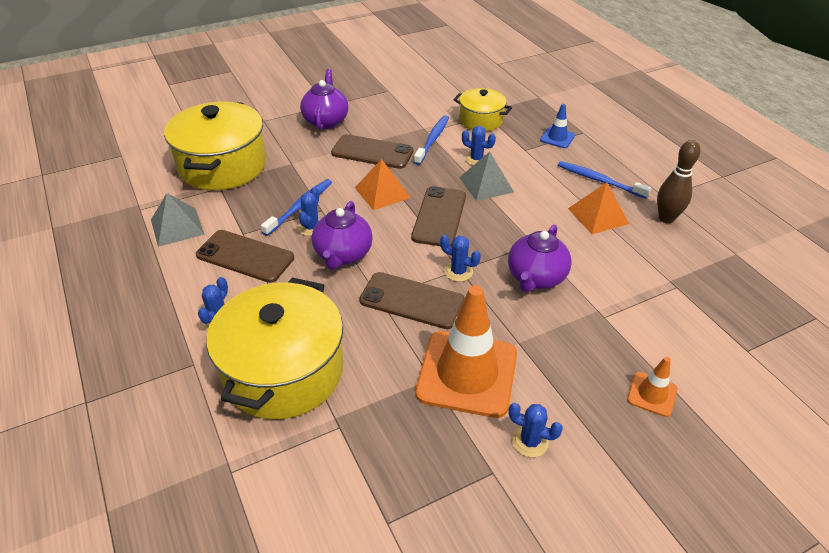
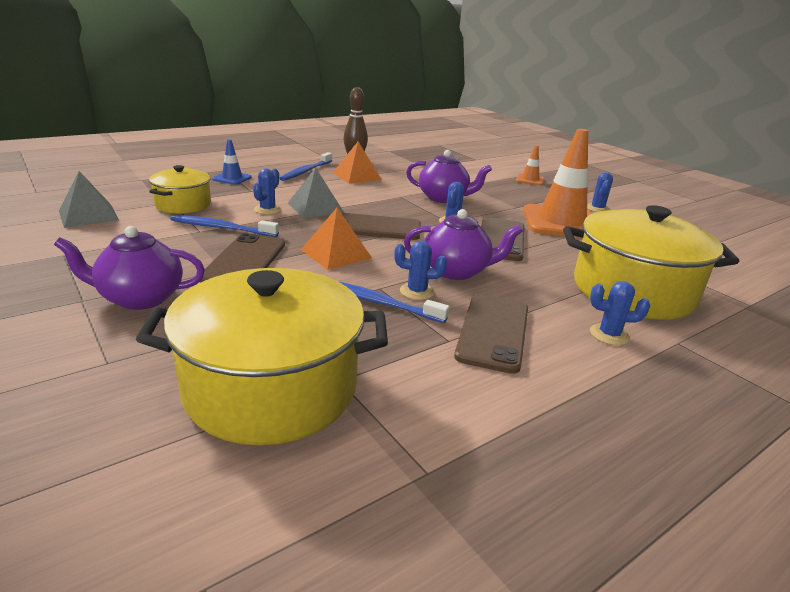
camera: 100 degrees left, 15 degrees down
(177, 227) = (460, 407): grey pyramid -> grey pyramid (88, 215)

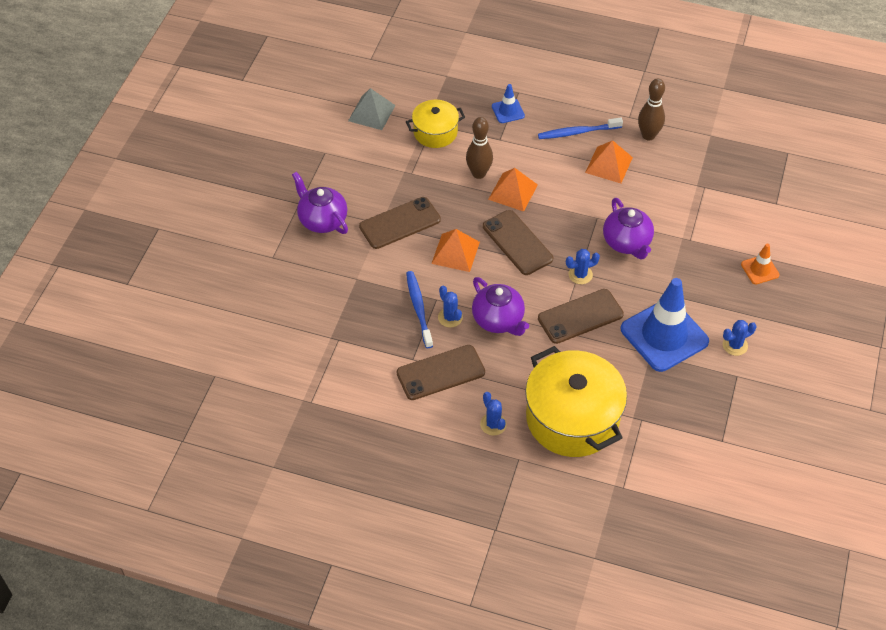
camera: 55 degrees right, 25 degrees up
(221, 228) = (426, 178): blue toothbrush -> none
(267, 209) = (479, 173): blue cactus -> brown bowling pin
(271, 387) = (310, 321): yellow pot -> none
(315, 207) = (513, 192): grey pyramid -> orange pyramid
(561, 222) = (664, 335): orange traffic cone -> blue traffic cone

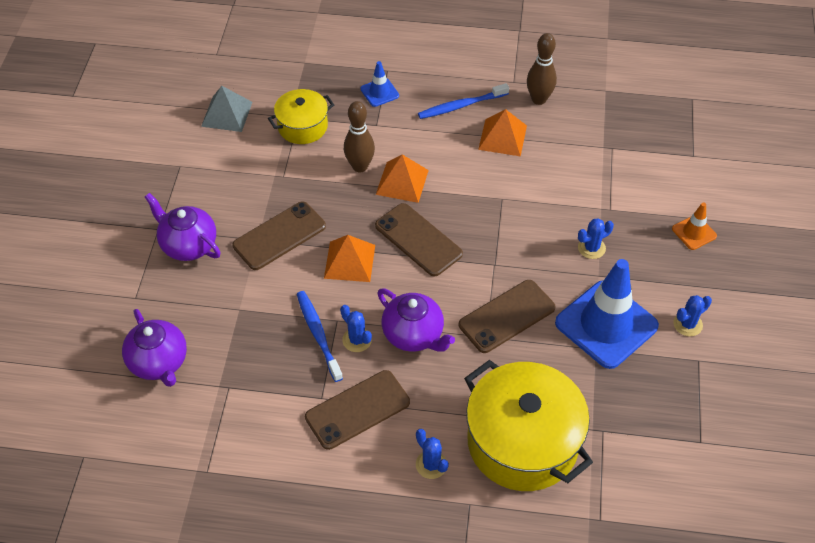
camera: 10 degrees left, 0 degrees up
(580, 275) = (497, 267): blue cactus -> blue cactus (591, 248)
(627, 243) = (541, 223): purple teapot -> purple teapot (159, 363)

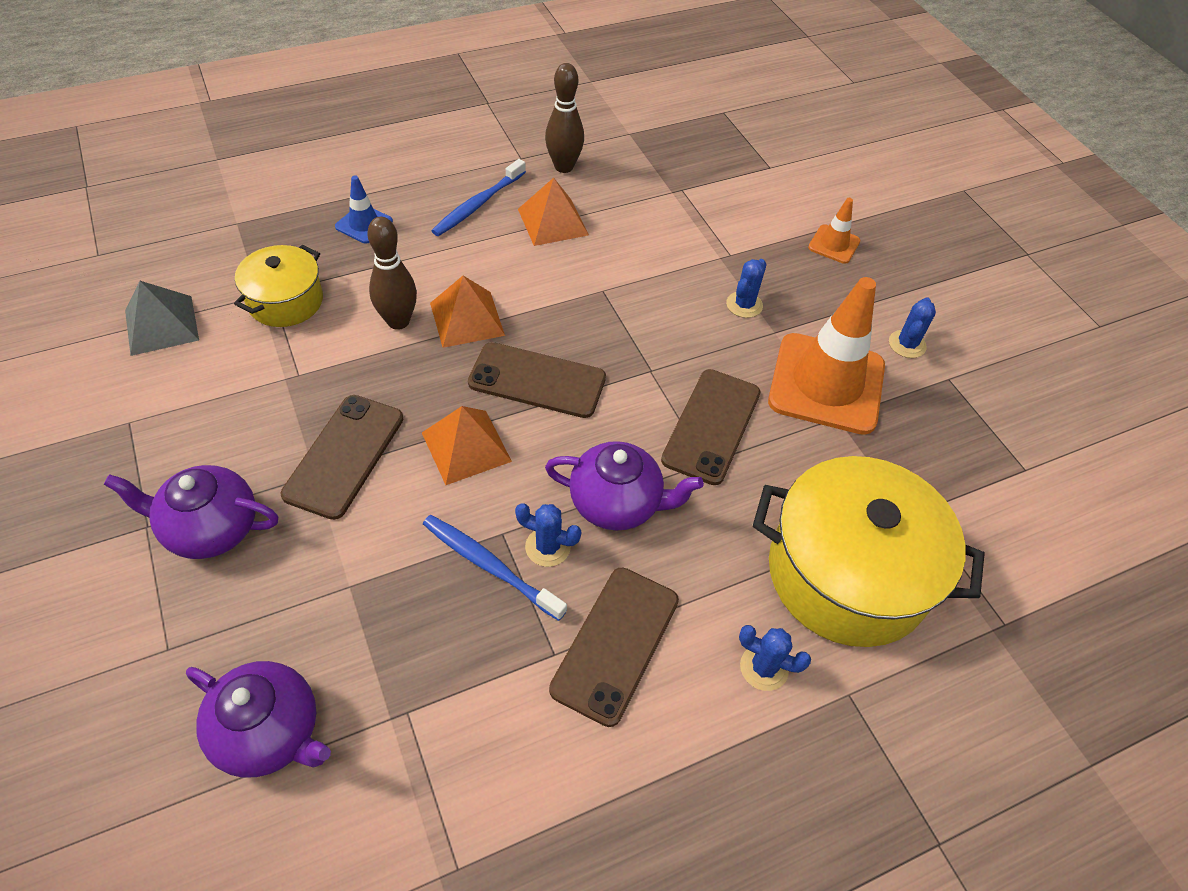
camera: 35 degrees left, 0 degrees up
(606, 324) = (826, 383): blue traffic cone -> orange traffic cone

